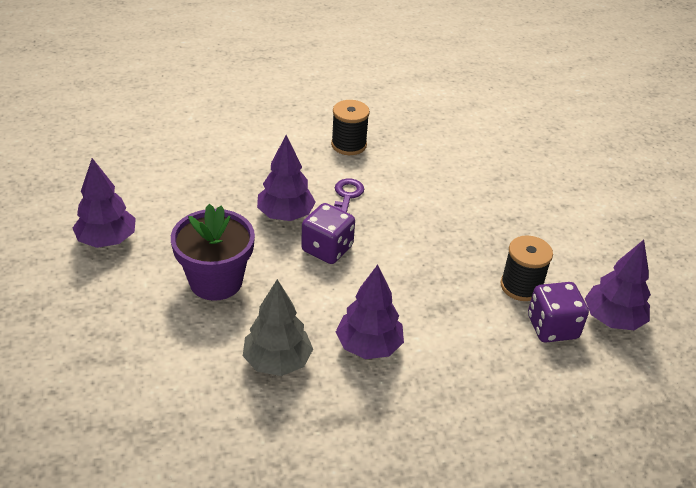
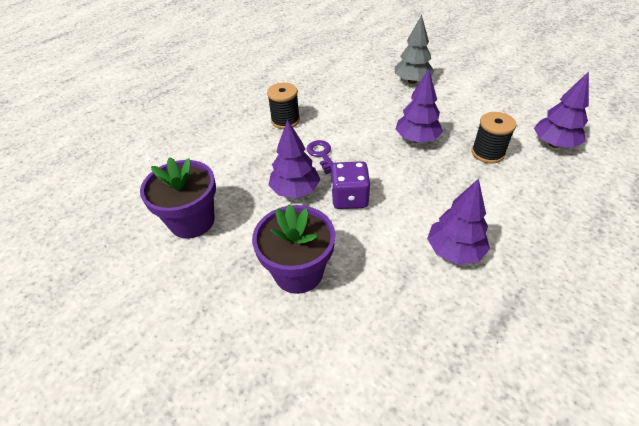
camera: 30 degrees left, 5 degrees up
(107, 240) = (173, 294): purple tree -> purple tree (417, 139)
(173, 192) = (192, 221): none -> purple flower pot
(277, 361) = (411, 306): grey tree -> grey tree (412, 81)
(552, 327) = (533, 168): purple dice -> none

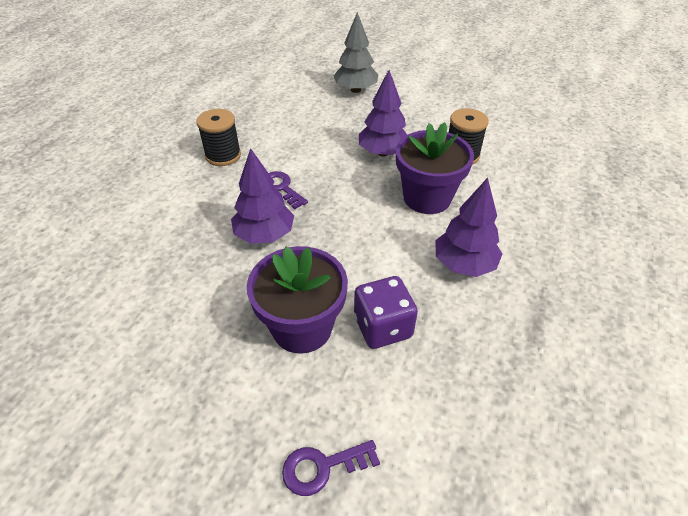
camera: 20 degrees left, 0 degrees up
(192, 221) = (145, 298): purple flower pot -> purple flower pot (427, 198)
(275, 388) = (322, 467): none -> purple key
(349, 198) = (331, 231): purple dice -> purple dice (383, 327)
(554, 144) = (522, 135): purple tree -> none

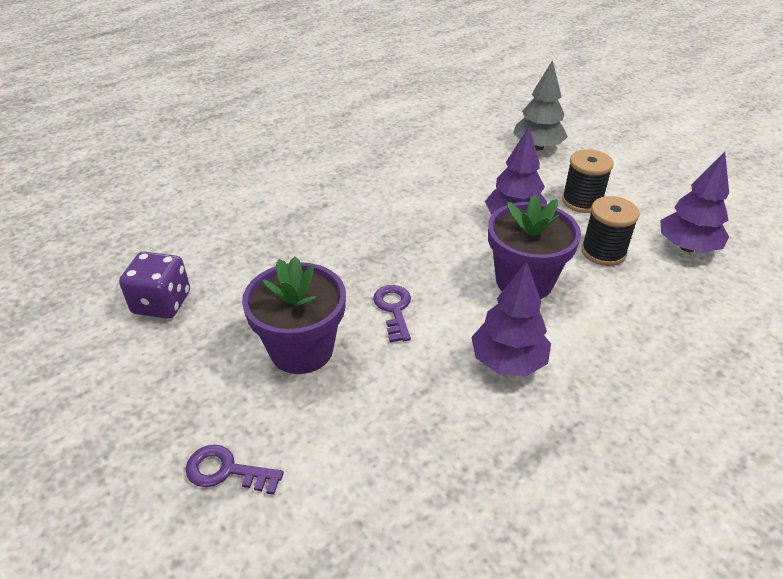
camera: 30 degrees right, 5 degrees down
(223, 155) = (352, 171): black spool -> black spool (582, 201)
(265, 235) = (333, 256): purple tree -> purple tree (687, 247)
(282, 188) = (382, 219): purple key -> purple key (394, 309)
(383, 327) = (374, 382): purple dice -> purple dice (162, 303)

